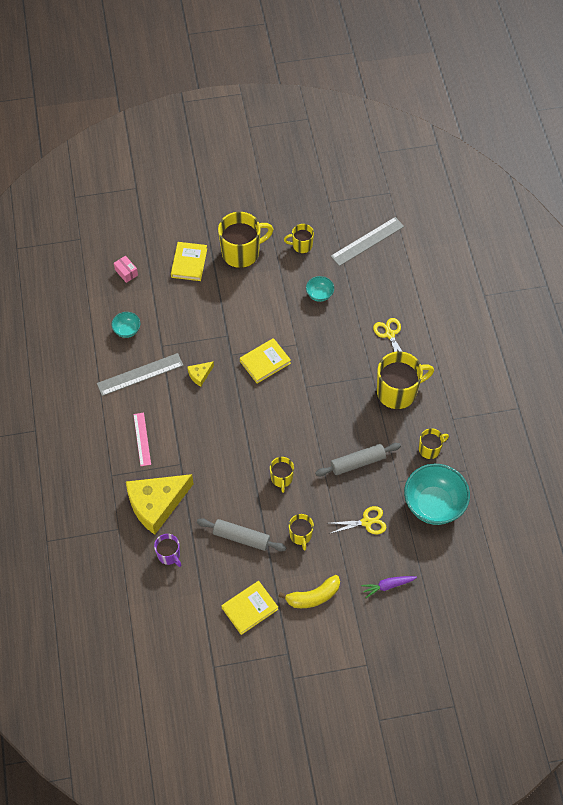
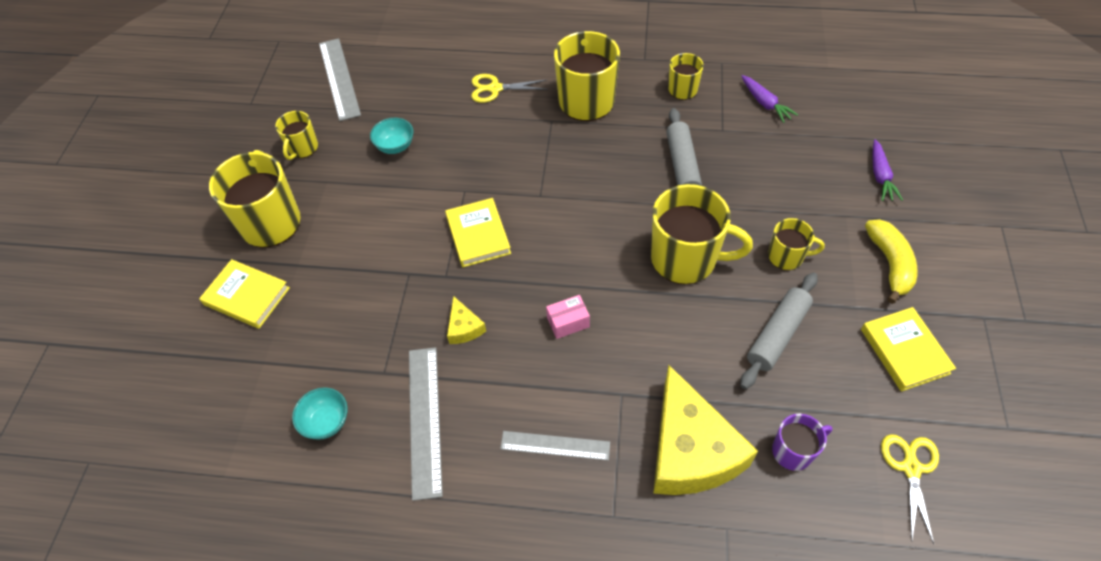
camera: 70 degrees left, 5 degrees down
(126, 272) = (208, 397): pink box -> pink box (568, 322)
(142, 439) = (555, 445): pink ruler -> grey ruler
(281, 478) = (685, 259): yellow mug -> yellow mug, size x1.88
(366, 522) = (778, 176): yellow scissors -> yellow scissors (911, 468)
(434, 504) = (765, 103): turquoise bowl -> purple carrot

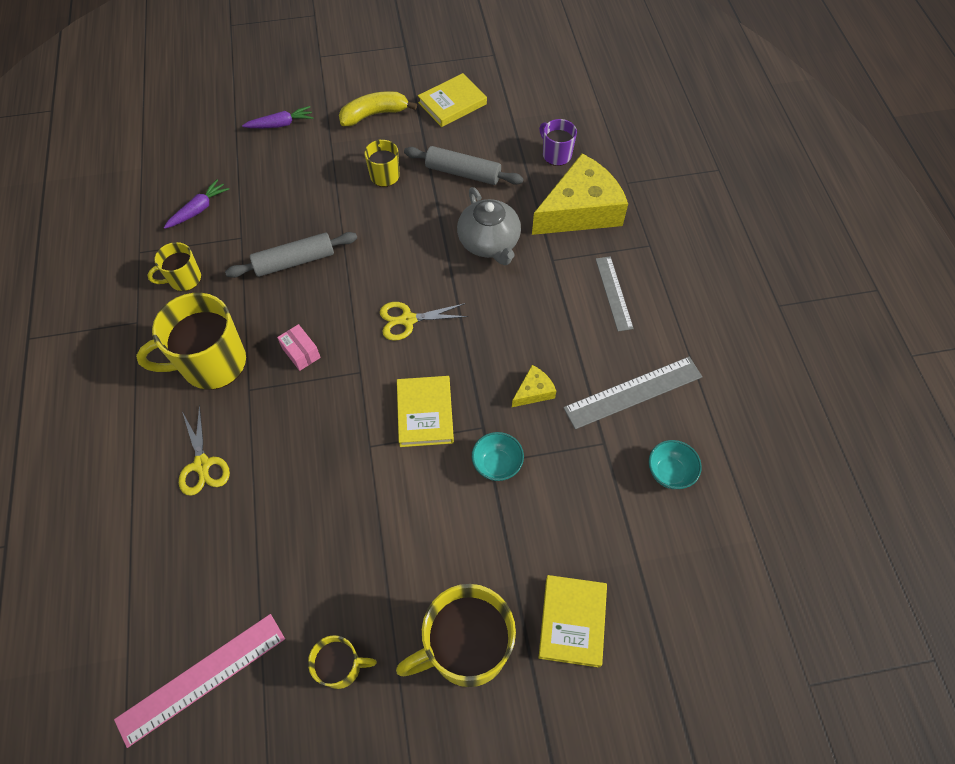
camera: 110 degrees left, 5 degrees up
(339, 78) = (201, 678): grey ruler -> pink ruler
(395, 146) = (317, 547): turquoise bowl -> turquoise bowl (497, 464)
(478, 235) = (425, 413): yellow book -> yellow book turned 60 degrees counterclockwise
(568, 322) = (499, 311): pink box -> pink box (301, 353)
(663, 336) = (489, 242): none -> grey teapot
(685, 259) = (406, 241): yellow mug -> none
(911, 468) = (543, 97): yellow scissors -> yellow scissors (408, 320)

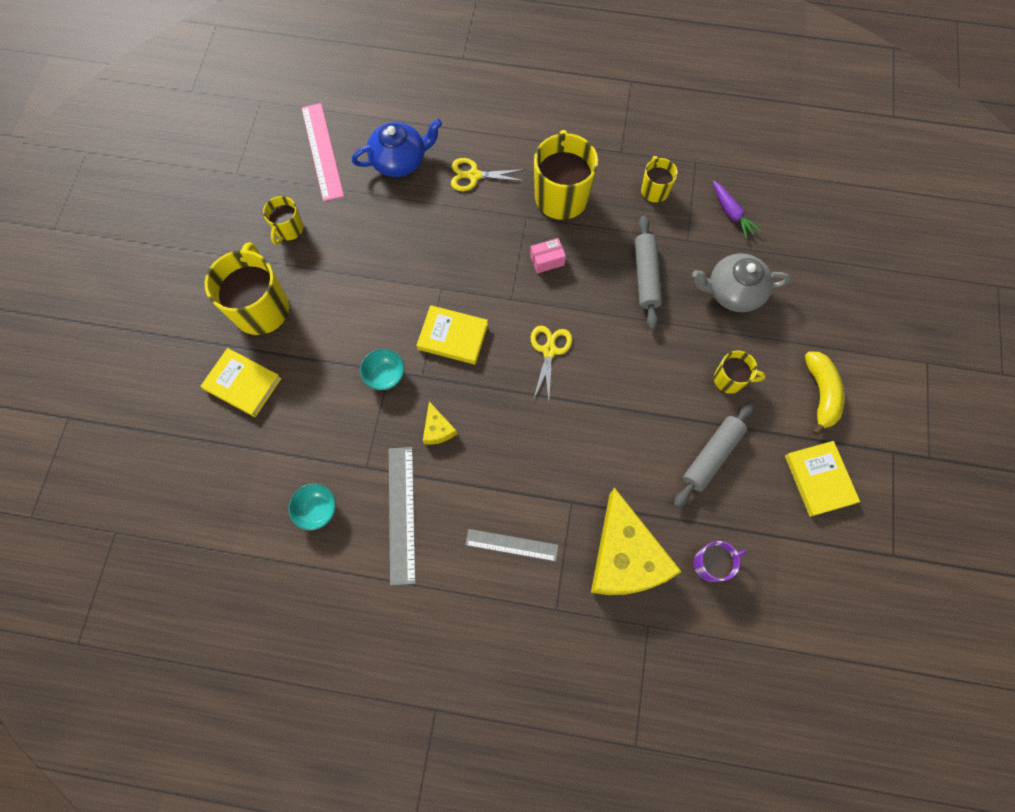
camera: 110 degrees right, 10 degrees up
(197, 563) = (400, 160): none -> blue teapot
(280, 124) = (827, 302): purple carrot -> none
(489, 242) = (612, 450): grey teapot -> grey teapot (733, 291)

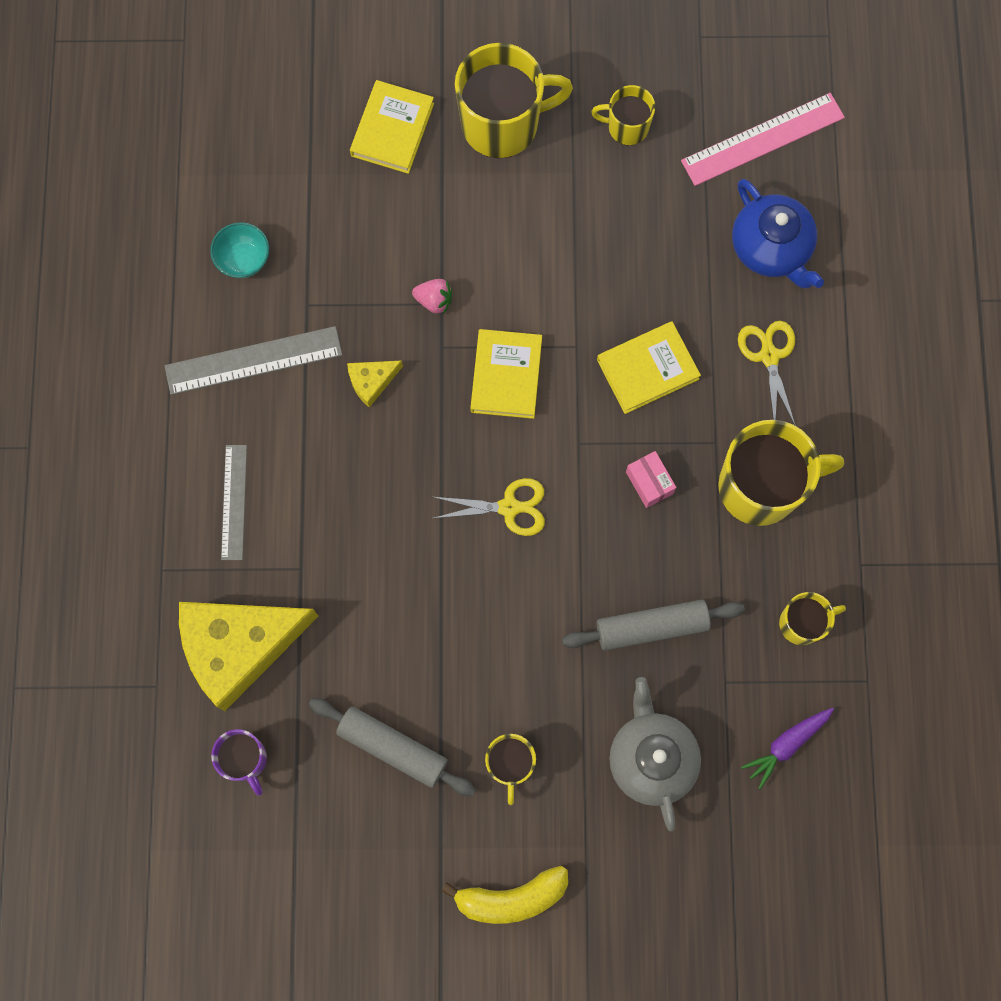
camera: 80 degrees right, 5 degrees up
(385, 376) = (434, 300): turquoise bowl -> pink strawberry
(819, 479) = (383, 901): yellow book -> yellow book (647, 369)

